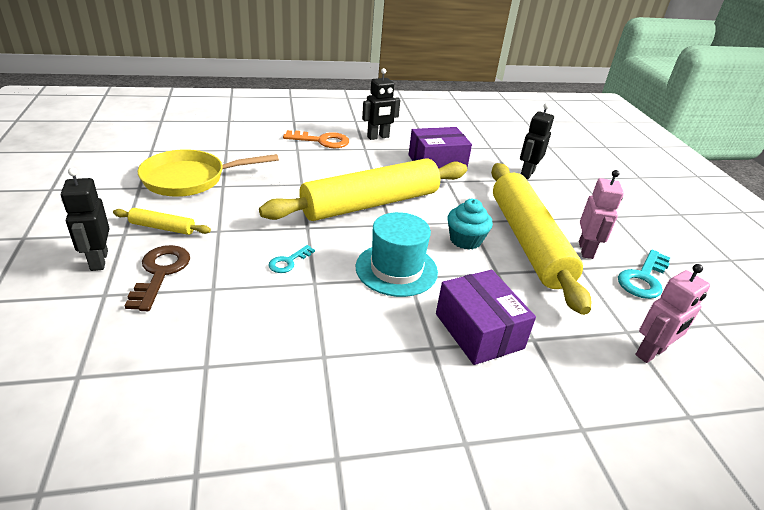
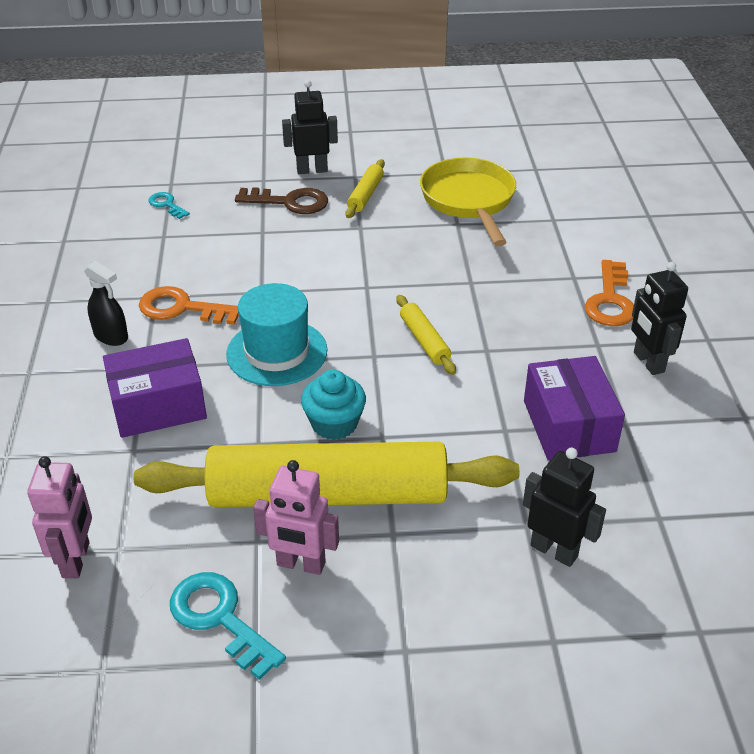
camera: 100 degrees right, 5 degrees up
(288, 262) = (299, 274): turquoise key -> turquoise key (166, 204)
(343, 333) = (182, 308): none -> orange key
(371, 204) = (424, 340): yellow rolling pin -> yellow rolling pin, size x0.40
(393, 381) = (111, 336): none -> black spray bottle
(651, 353) = (76, 560): pink robot -> pink robot turned 150 degrees counterclockwise

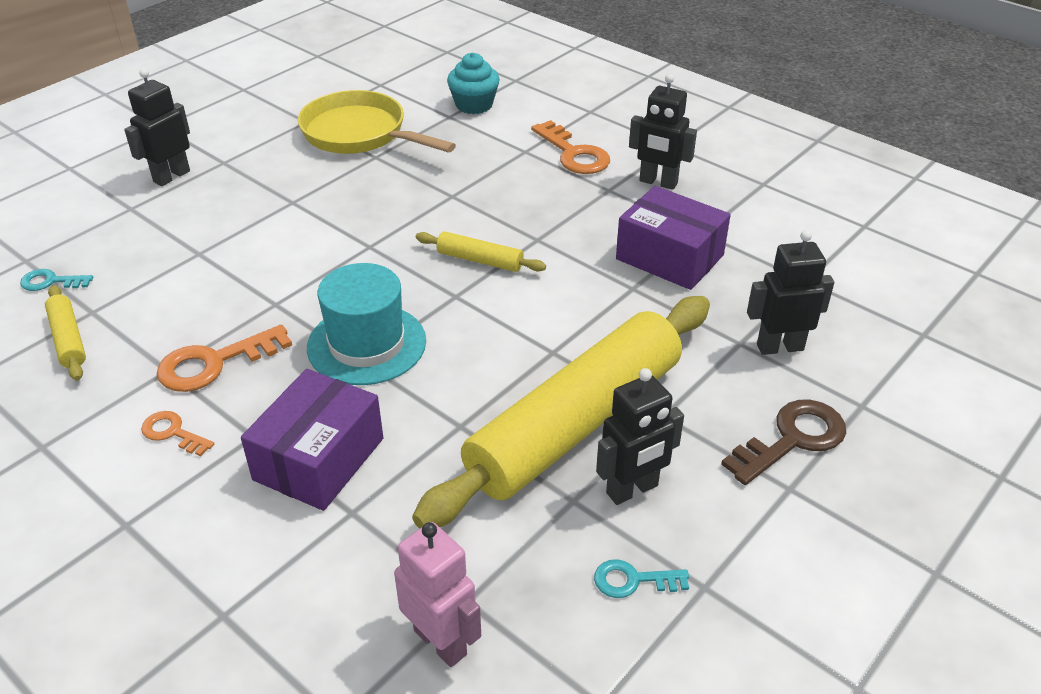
camera: 45 degrees left, 0 degrees up
(111, 336) = (172, 432): black spray bottle -> orange key
(219, 618) = (632, 580): turquoise key -> turquoise key, size x0.57
(290, 202) = (190, 214): brown key -> brown key (792, 439)
(301, 564) = (632, 490): pink robot -> black robot
(334, 424) = (501, 368): turquoise cupcake -> turquoise cupcake (474, 105)
(365, 195) = (258, 173): yellow rolling pin -> yellow rolling pin (68, 339)

